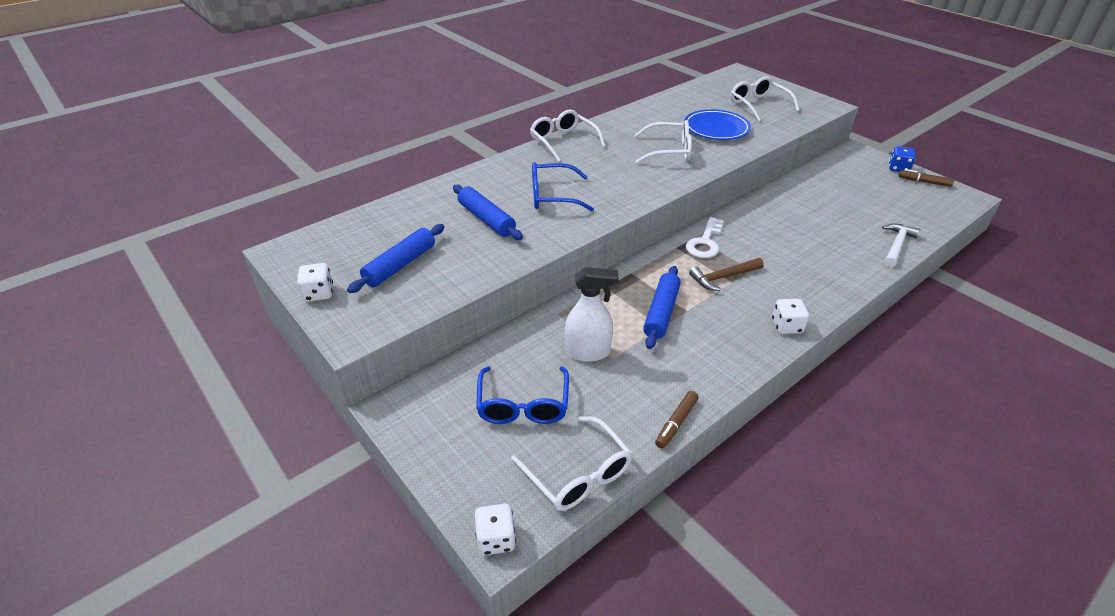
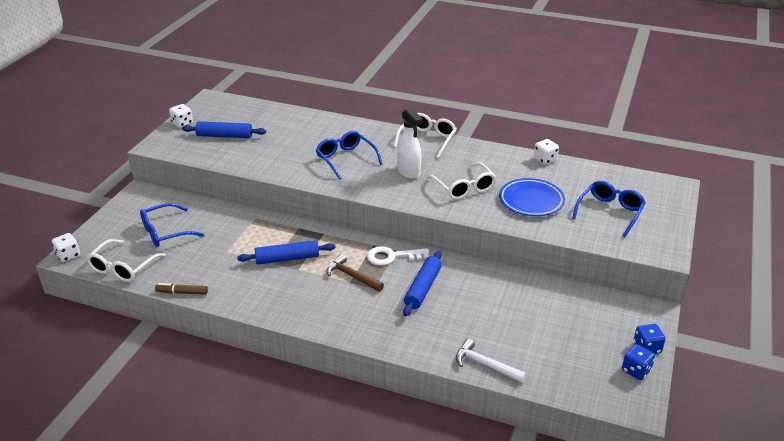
camera: 60 degrees right, 5 degrees down
(486, 219) = (295, 145): blue rolling pin -> blue rolling pin (422, 288)
(588, 352) = (225, 241): white spray bottle -> white spray bottle (409, 172)
(758, 105) = (610, 212): white glasses -> blue glasses
(786, 326) = (313, 320): white dice -> white dice (545, 159)
(896, 245) = (485, 364): white hammer -> white hammer turned 150 degrees counterclockwise
(924, 182) = (636, 370): brown marker -> blue dice

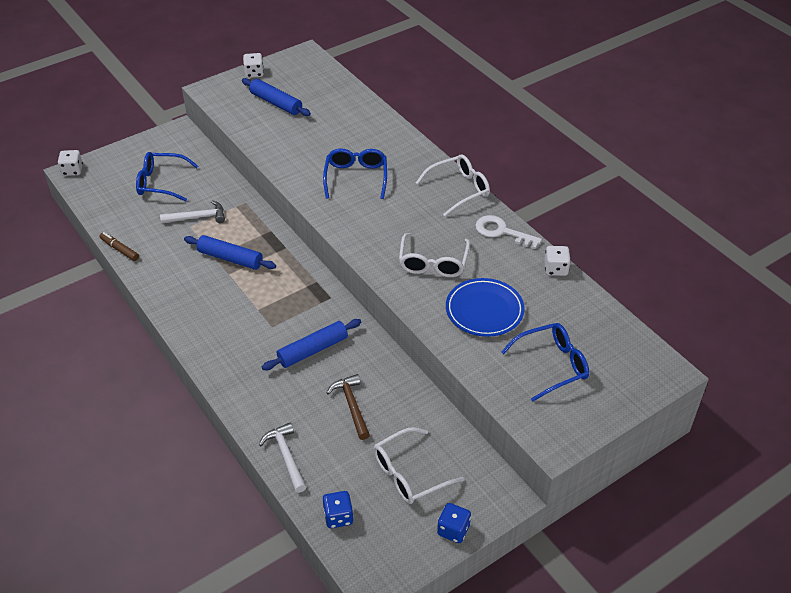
camera: 35 degrees right, 10 degrees up
(123, 268) = (99, 202): white glasses -> white glasses (409, 474)
(226, 243) = (198, 217): none -> white hammer
(352, 276) = (265, 305): brown hammer -> brown hammer (351, 405)
(392, 256) = (320, 303): white key -> white key (502, 232)
(409, 172) = (399, 219): white spray bottle -> none
(636, 370) = (415, 546): blue dice -> blue dice (338, 517)

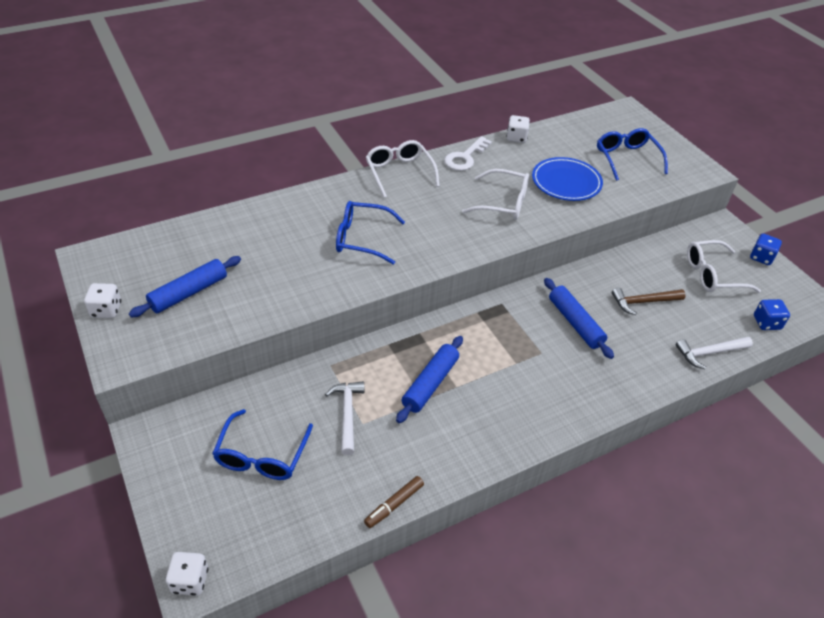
camera: 85 degrees left, 0 degrees up
(409, 474) = (712, 274): white glasses -> white glasses turned 105 degrees clockwise

